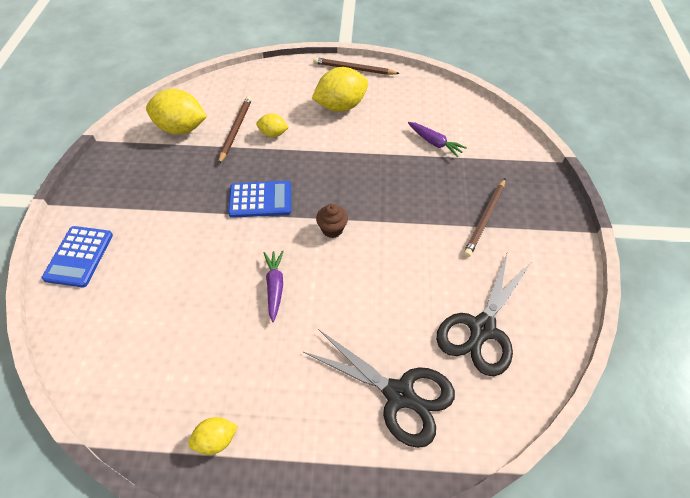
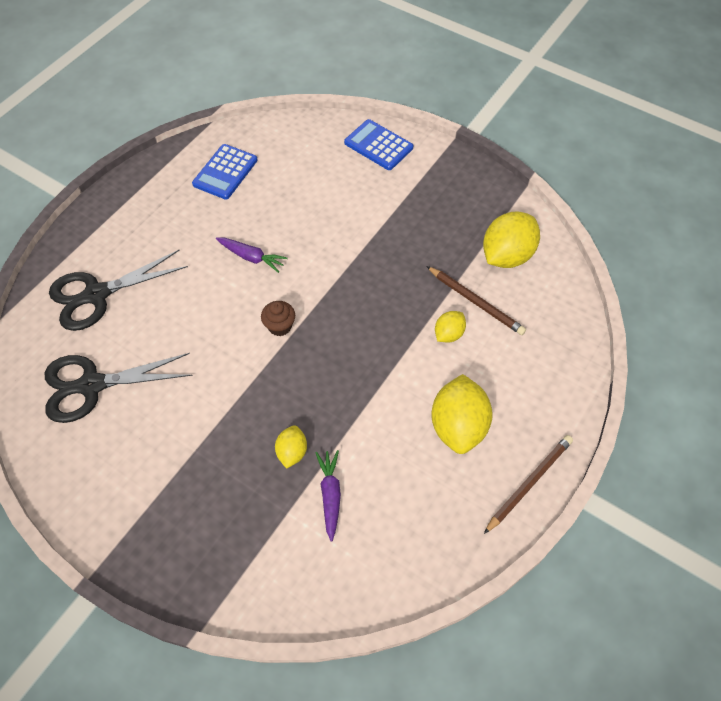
camera: 120 degrees right, 5 degrees up
(216, 440) = (160, 180): yellow lemon -> yellow lemon (292, 452)
(260, 200) = (357, 285): blue calculator -> blue calculator (225, 172)
(434, 143) = (330, 495): purple carrot -> purple carrot turned 105 degrees clockwise
(482, 328) = (92, 385): black scissors -> black scissors turned 75 degrees counterclockwise
(485, 219) = (190, 472): brown pencil -> none

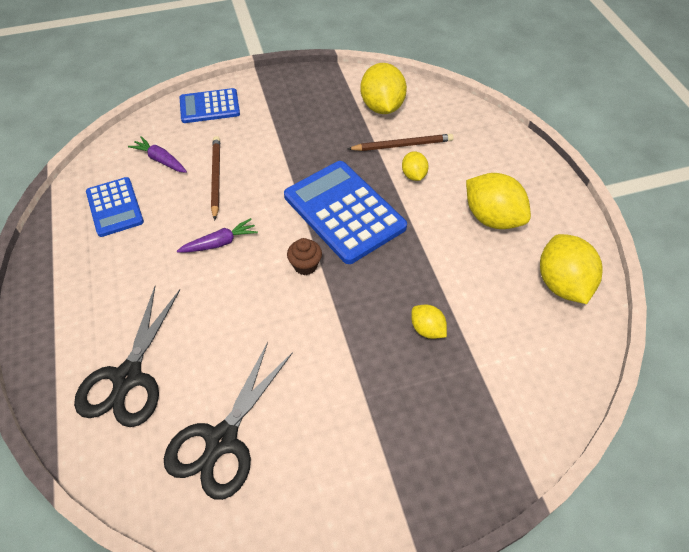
camera: 50 degrees left, 5 degrees down
(330, 495) = (486, 328): purple carrot -> purple carrot (161, 160)
(358, 313) = (344, 212): none -> blue calculator
(433, 528) = (562, 284): none -> yellow lemon
(529, 483) = (567, 211): brown pencil -> brown pencil (216, 178)

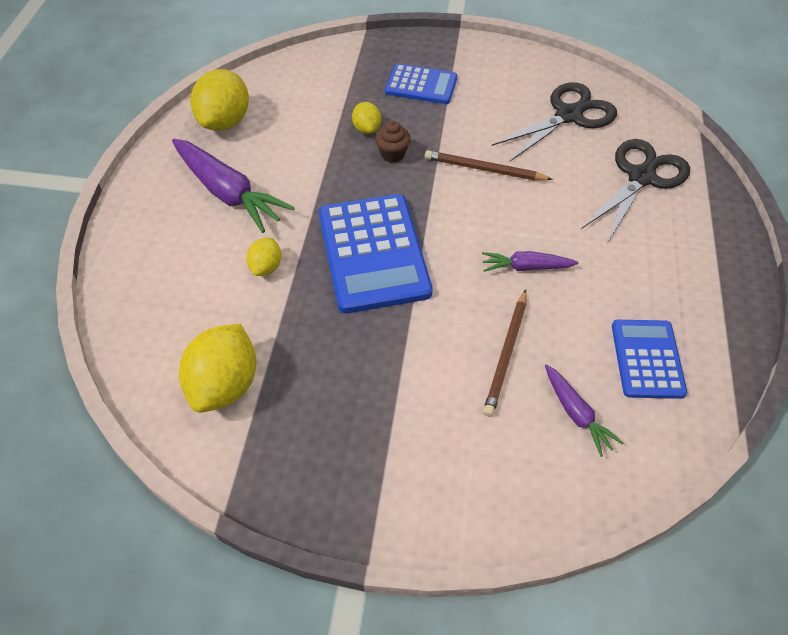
camera: 155 degrees left, 0 degrees up
(209, 106) = (478, 495): blue calculator -> blue calculator (421, 85)
(305, 265) = (445, 213): brown cupcake -> brown cupcake (392, 154)
(402, 145) = (247, 312): brown pencil -> brown pencil (484, 169)
(492, 218) = (228, 192): yellow lemon -> purple carrot

